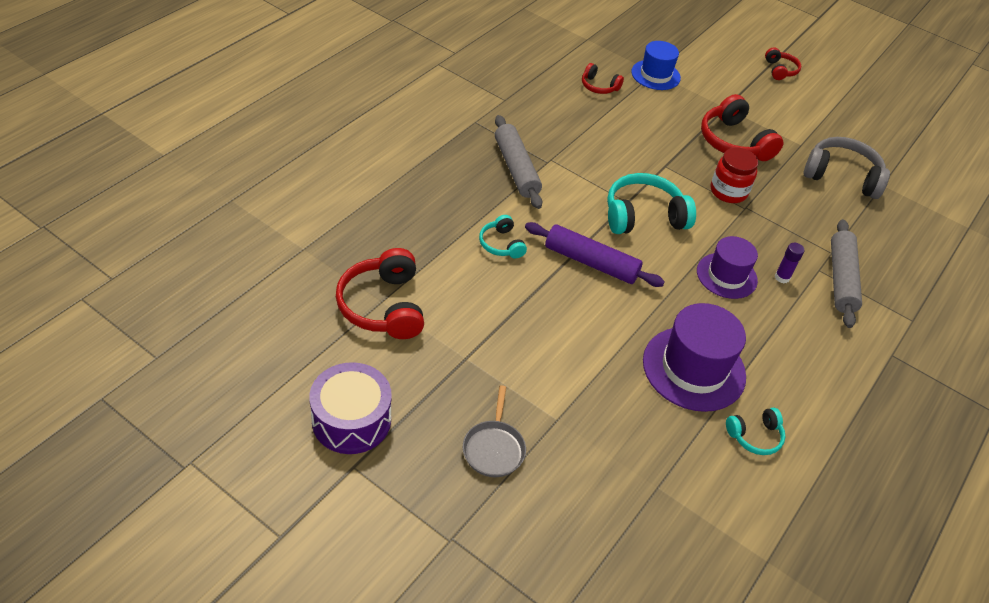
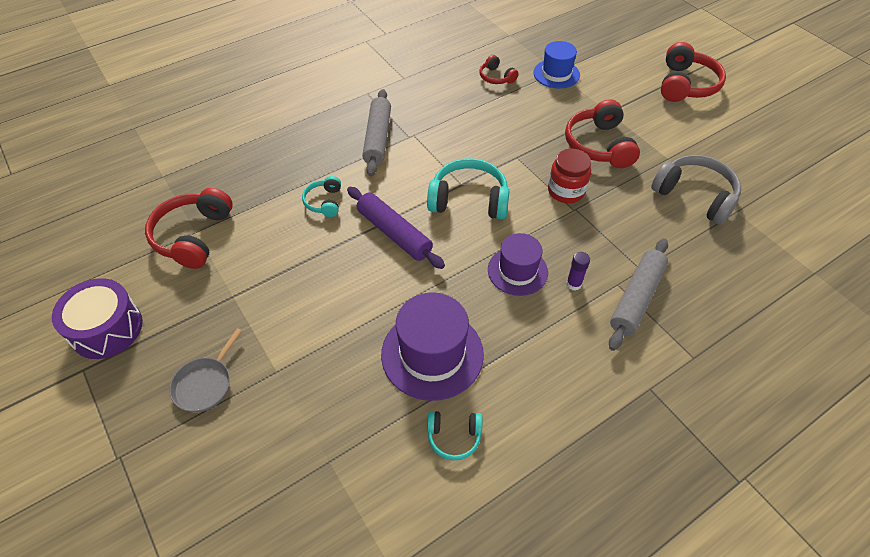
camera: 25 degrees right, 5 degrees up
(780, 70) = (685, 85): red headphones -> red headphones, size x1.85

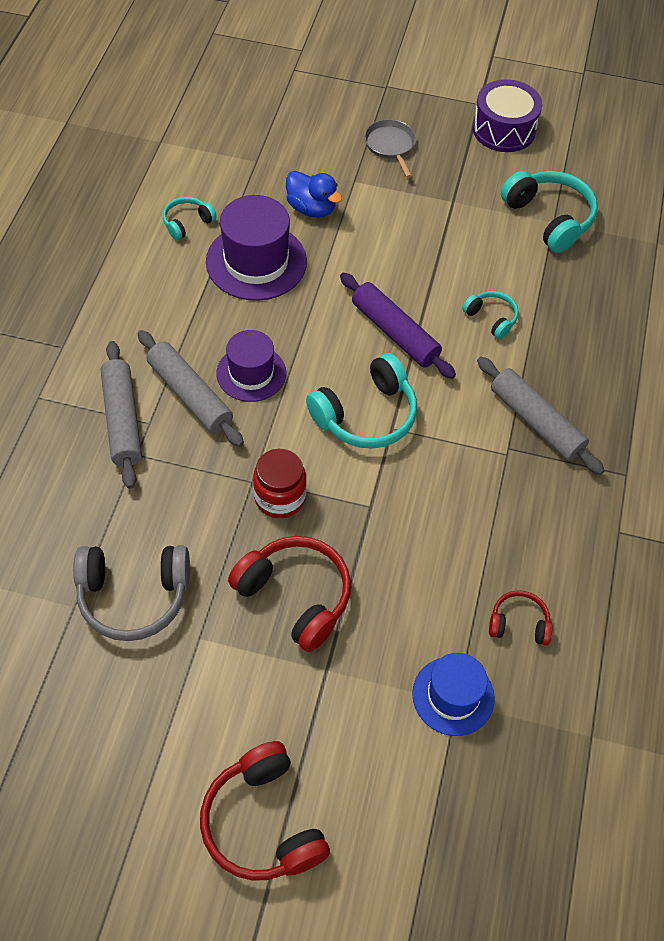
camera: 135 degrees right, 5 degrees up
(193, 236) = (549, 218): red headphones -> turquoise headphones
(339, 371) = (311, 208): none -> blue duck
(394, 233) = (395, 333): purple rolling pin -> purple rolling pin turned 45 degrees clockwise
(573, 284) = (190, 395): purple glue stick -> grey rolling pin

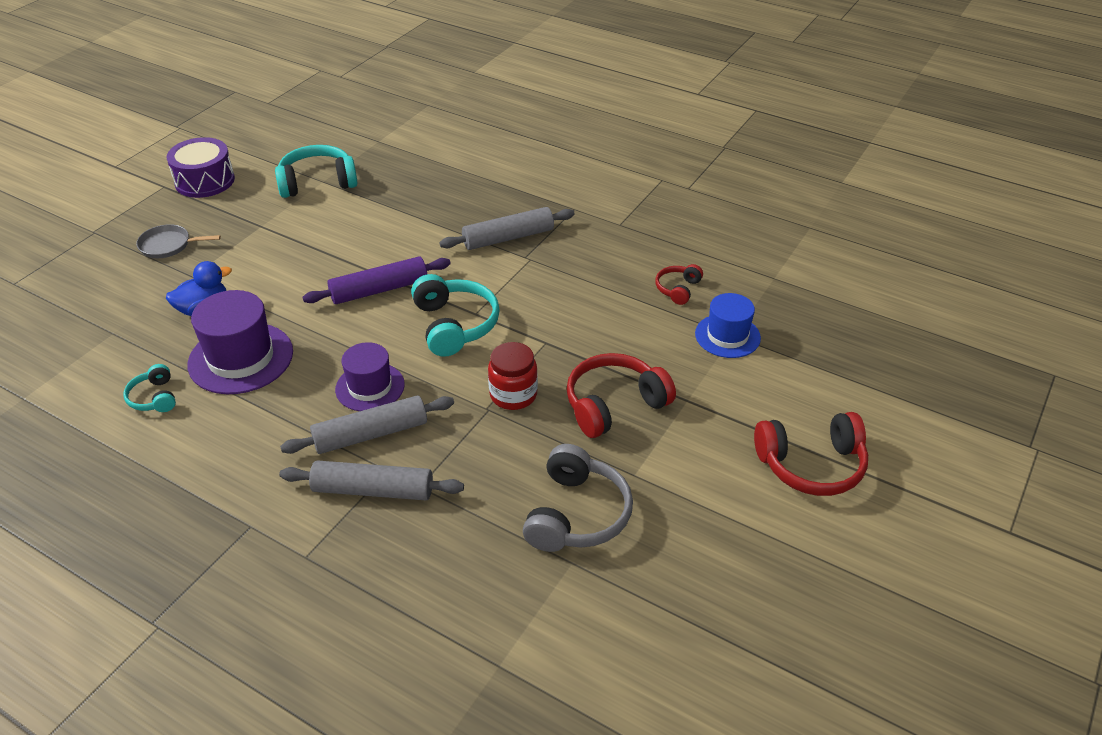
camera: 70 degrees left, 15 degrees down
(491, 318) = (397, 235): turquoise headphones -> none

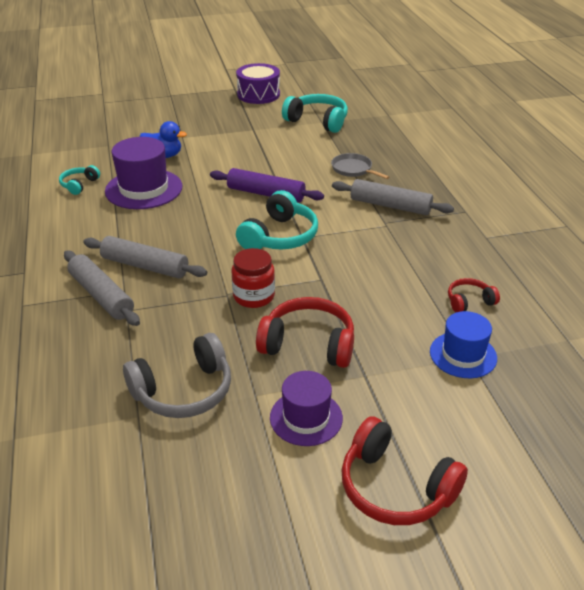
camera: 45 degrees right, 5 degrees down
(168, 245) = (193, 117): grey pan -> grey pan (353, 169)
(370, 387) = (182, 241): purple hat -> purple hat (306, 418)

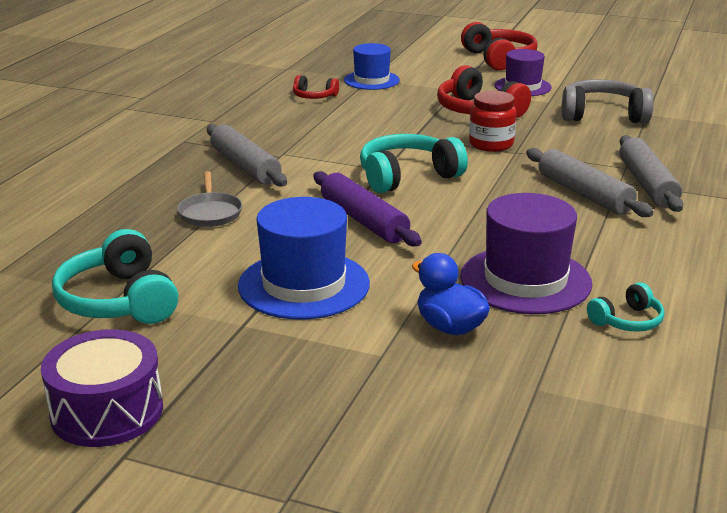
camera: 145 degrees left, 10 degrees down
(250, 151) = (304, 285): none -> blue hat

